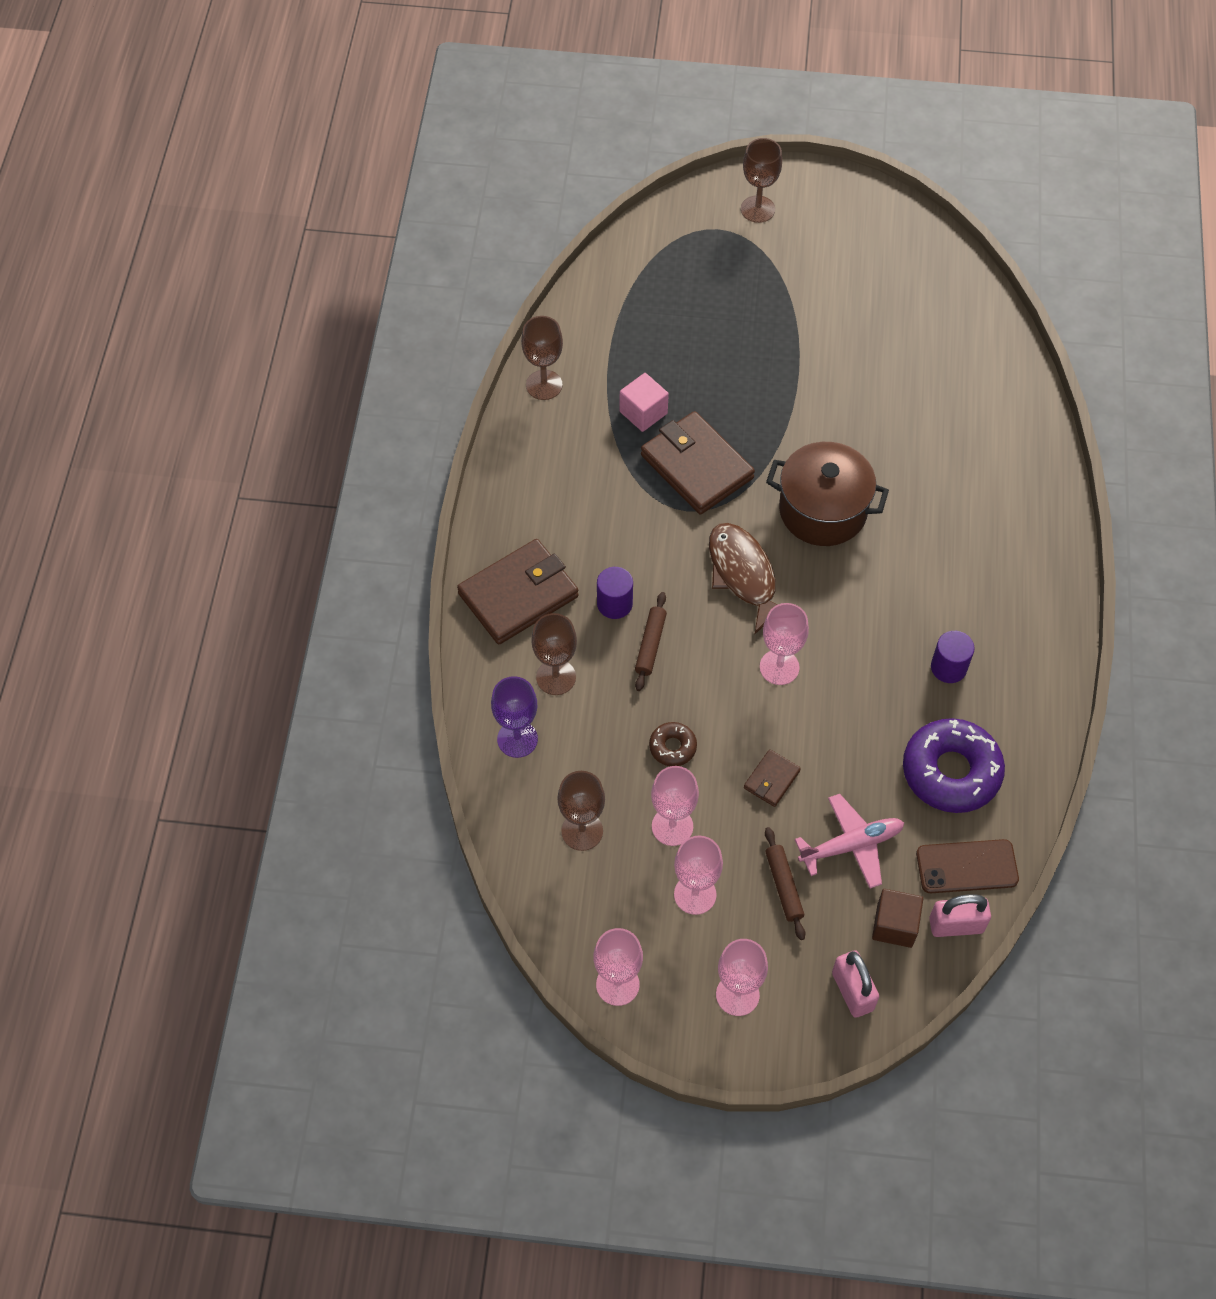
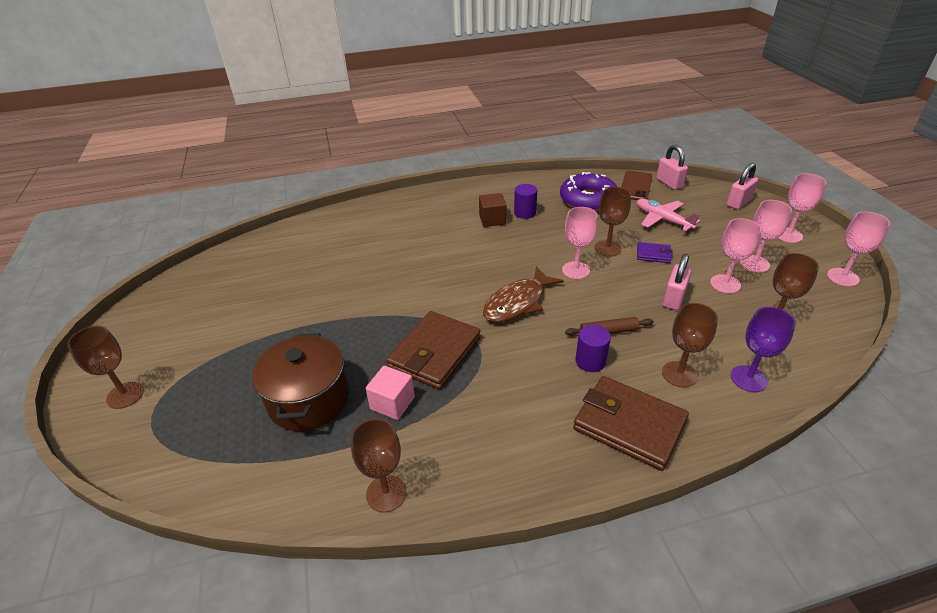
camera: 110 degrees left, 20 degrees down
(672, 747) = (673, 299): brown donut -> pink padlock
(771, 779) = (653, 254): brown wallet -> purple wallet
(784, 886) = (711, 235): brown rolling pin -> none
(810, 730) = (607, 248): none -> brown goblet
(822, 510) = (442, 281): brown pot -> brown pot (309, 400)
(894, 925) = (690, 199): brown cube -> brown cube (492, 220)
(967, 867) = (636, 186): brown phone -> brown phone turned 45 degrees clockwise

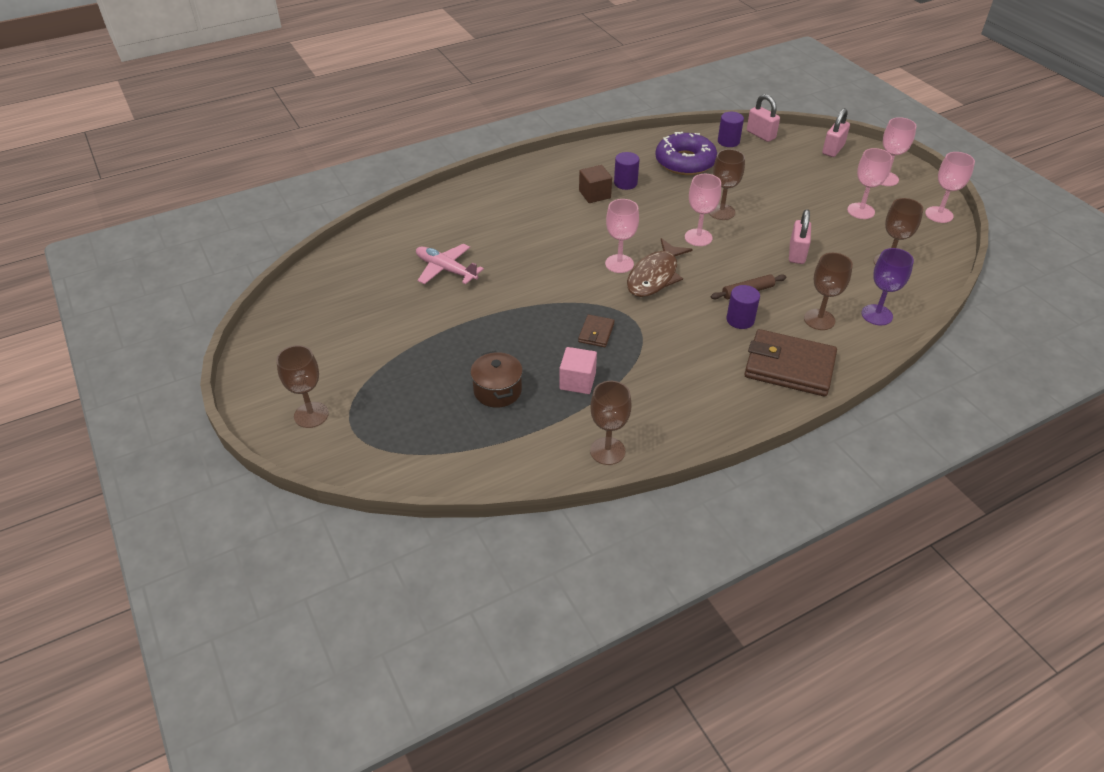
camera: 15 degrees left, 5 degrees up
(309, 400) = (497, 391): brown pot -> brown pot, size x0.62
(435, 353) = (596, 333): brown wallet -> brown wallet, size x0.48
(636, 186) = (728, 141): brown phone -> purple cylinder
(653, 254) = (766, 213): purple wallet -> none
(662, 220) = (765, 176): pink plane -> pink plane (446, 270)
(725, 284) = (839, 234): pink goblet -> pink goblet (619, 264)

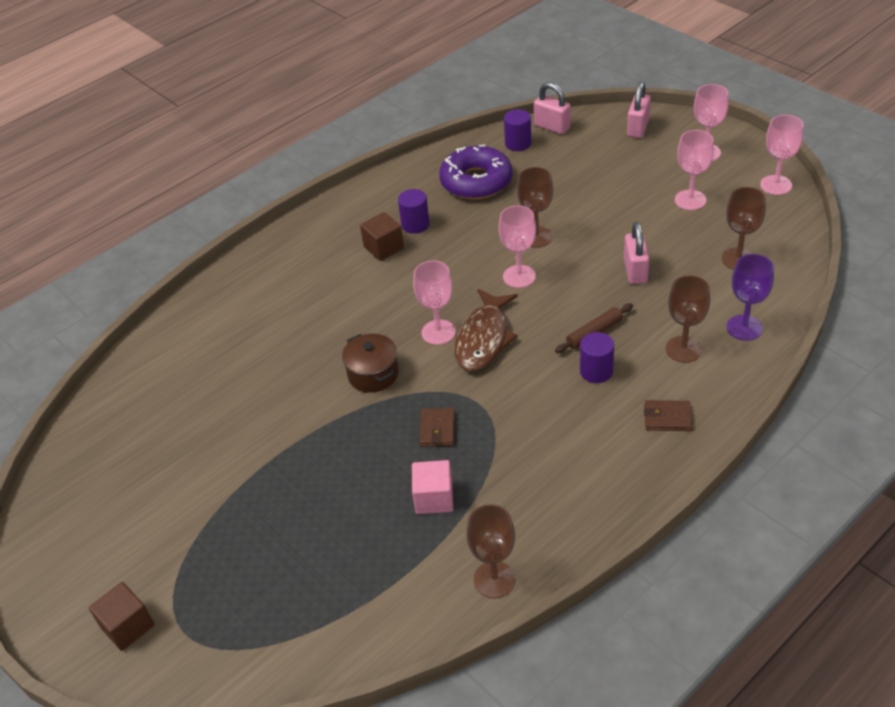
camera: 10 degrees left, 0 degrees up
(311, 415) = (127, 626): brown goblet -> brown cube
(446, 270) = (235, 389): pink plane -> none
(497, 391) = (344, 535): brown pot -> brown pot (373, 374)
(789, 367) = (667, 418): brown wallet -> brown wallet, size x0.48

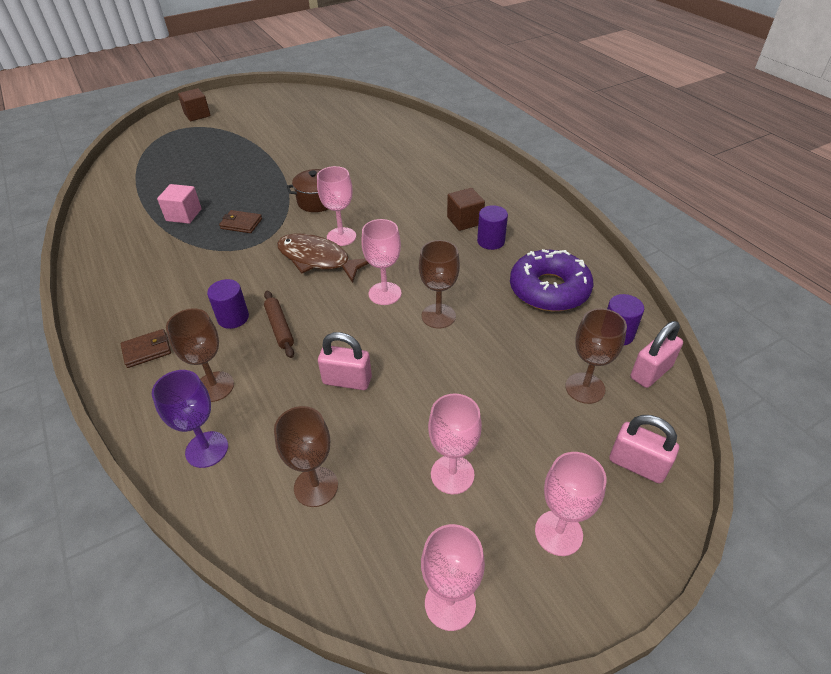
camera: 100 degrees right, 0 degrees up
(494, 579) = (99, 230): brown goblet -> brown goblet (585, 388)
(667, 418) = (147, 350): brown wallet -> brown wallet turned 45 degrees clockwise

